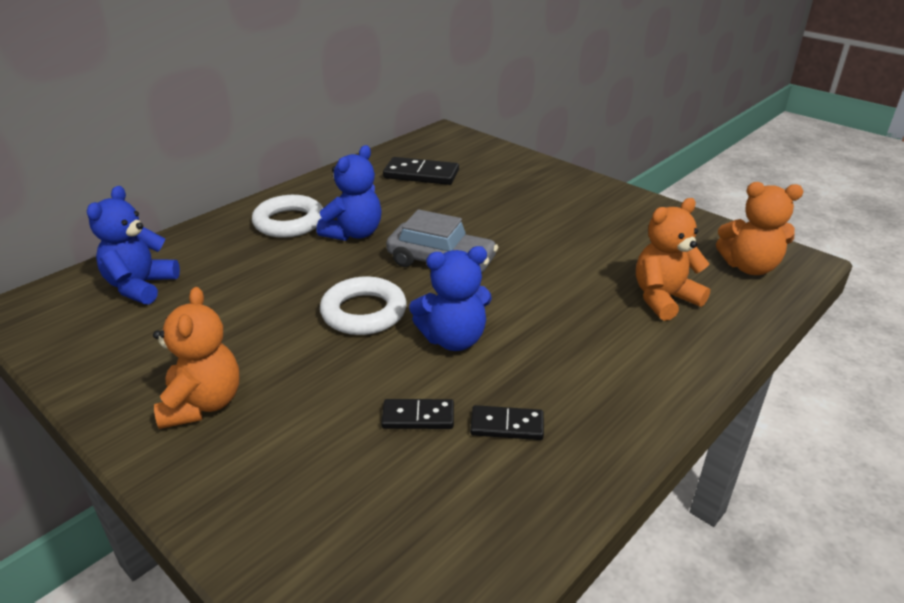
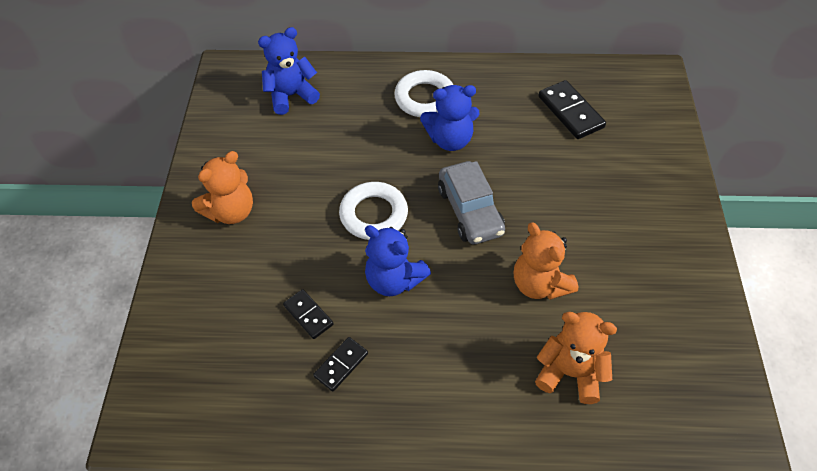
camera: 50 degrees right, 20 degrees up
(507, 425) = (341, 365): black domino -> black domino turned 75 degrees clockwise
(749, 267) = (686, 409): orange teddy bear -> orange teddy bear (539, 284)

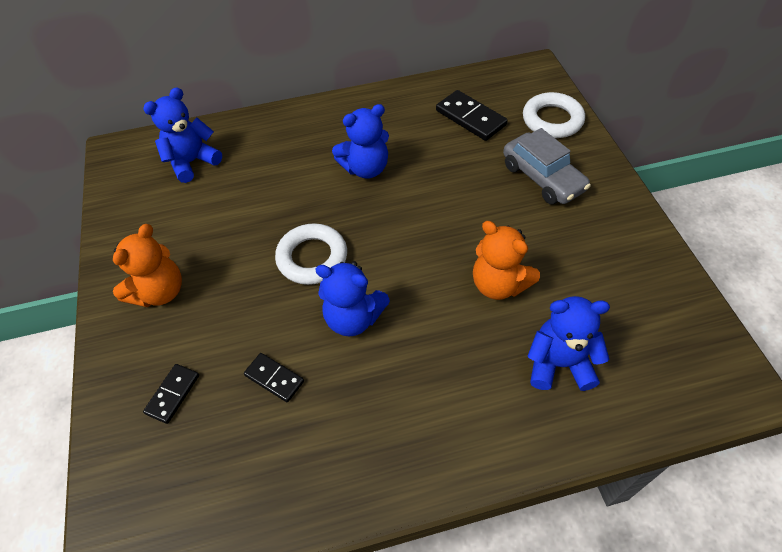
camera: 15 degrees left, 0 degrees up
(341, 365) = (325, 422): black domino -> black domino (172, 394)
(424, 98) = (328, 135): white ring -> white ring (552, 120)
(470, 211) = (407, 231): grey car -> grey car (542, 178)
(570, 373) = (559, 364): orange teddy bear -> blue teddy bear

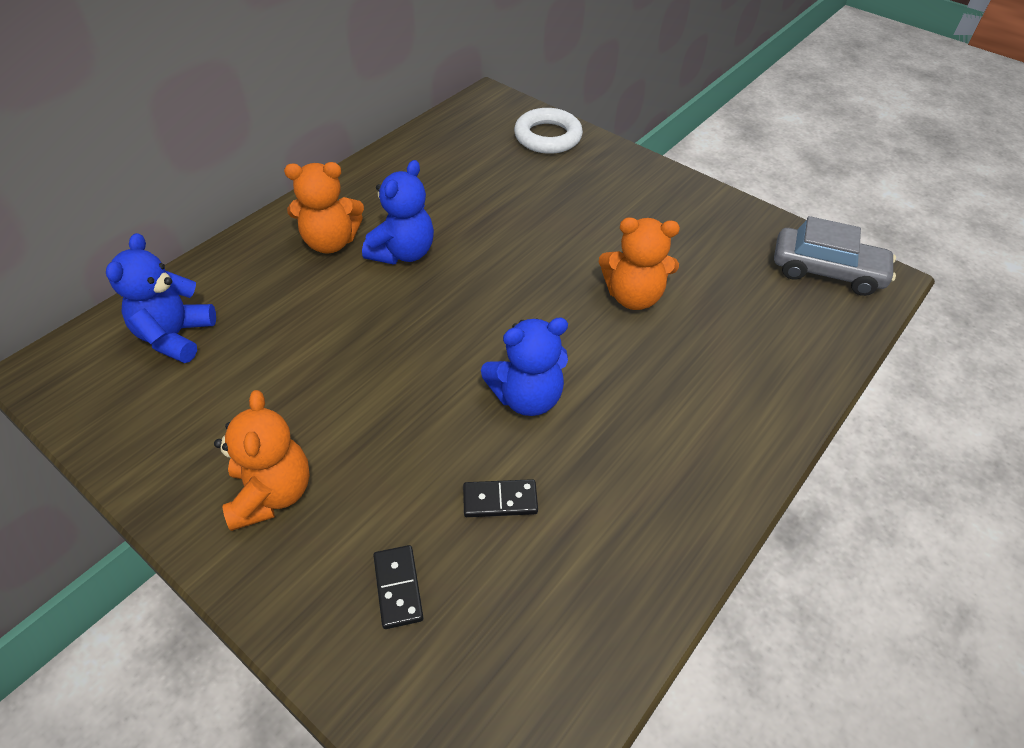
camera: 40 degrees left, 5 degrees down
(312, 258) = (427, 364): white ring -> none
(327, 139) = (330, 242): none -> orange teddy bear
(470, 118) = (468, 163): black domino -> none
(542, 178) = (585, 189): grey car -> grey car (827, 271)
(559, 364) = (743, 335): blue teddy bear -> none

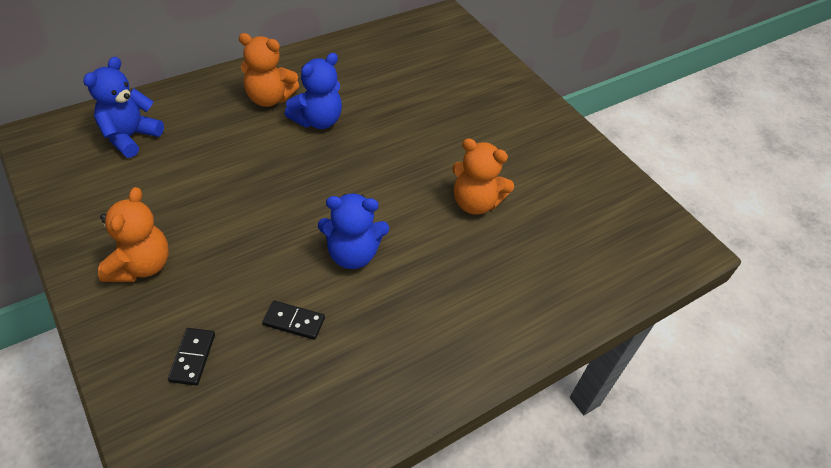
camera: 15 degrees right, 0 degrees up
(548, 137) = (476, 59): white ring -> none
(827, 271) = (647, 228): grey car -> none

